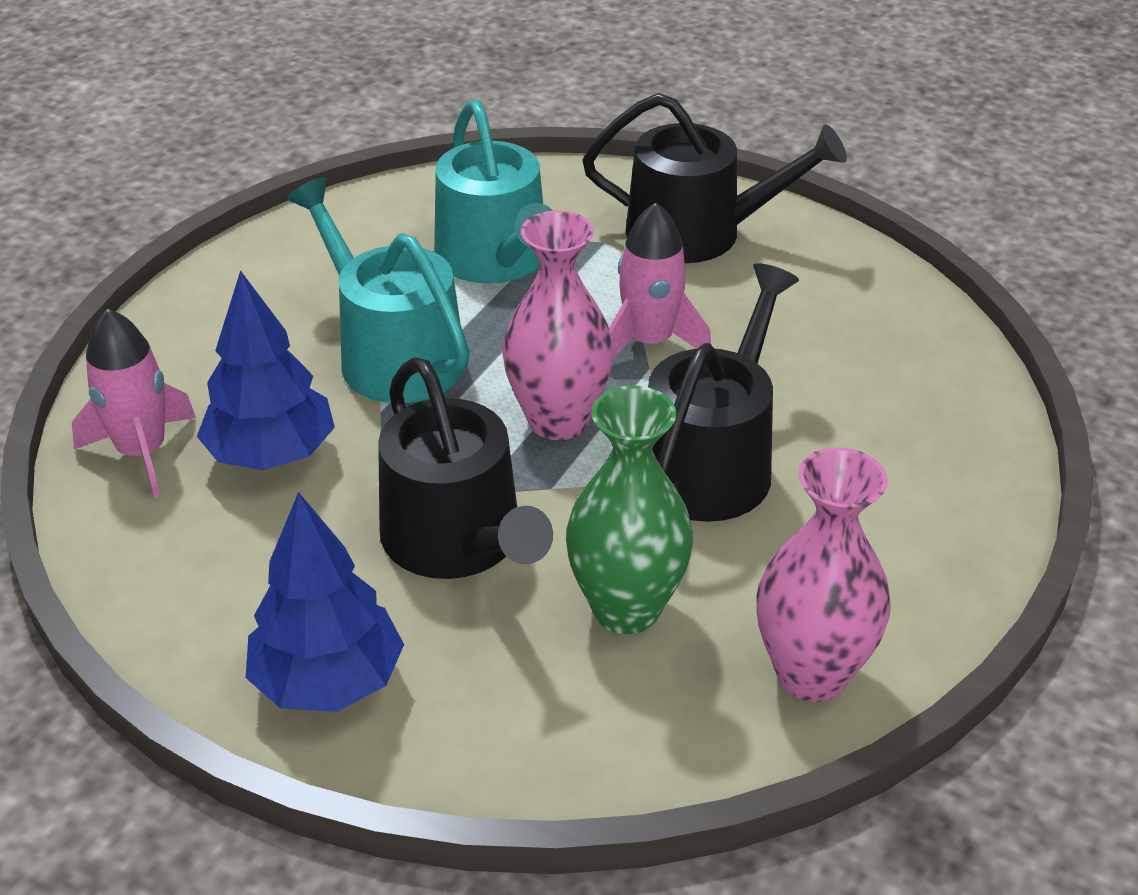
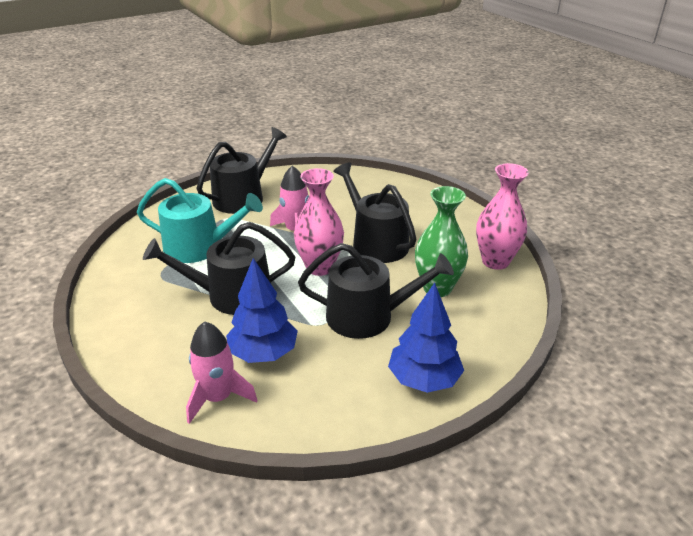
camera: 60 degrees left, 5 degrees down
(392, 354) = (231, 295): turquoise watering can -> black watering can

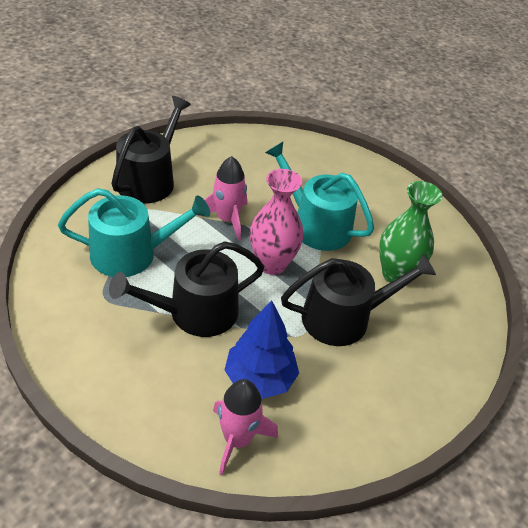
camera: 20 degrees left, 10 degrees up
(376, 242) = (316, 225): black watering can -> turquoise watering can
(424, 379) = (423, 382): blue tree -> none
(495, 261) = (438, 235): pink vase -> none

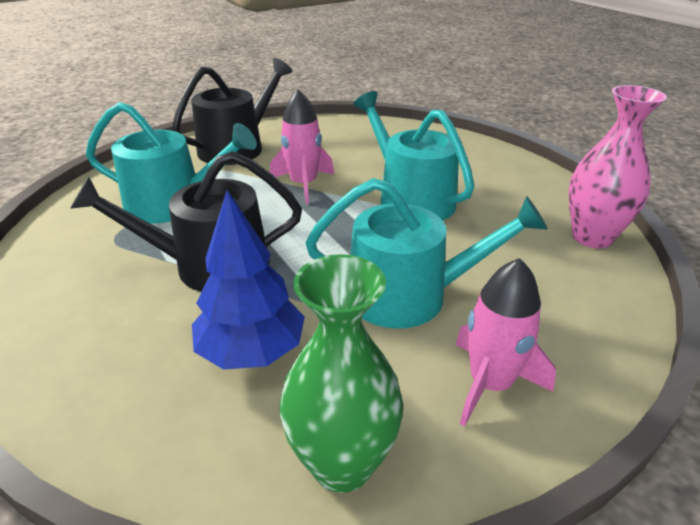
camera: 20 degrees right, 10 degrees down
(237, 439) = (172, 428): pink rocket -> pink rocket (490, 384)
(272, 264) = (336, 229): pink vase -> pink vase (592, 237)
(344, 318) = (409, 295): black watering can -> turquoise watering can
(396, 274) = (504, 256): green vase -> green vase (342, 464)

